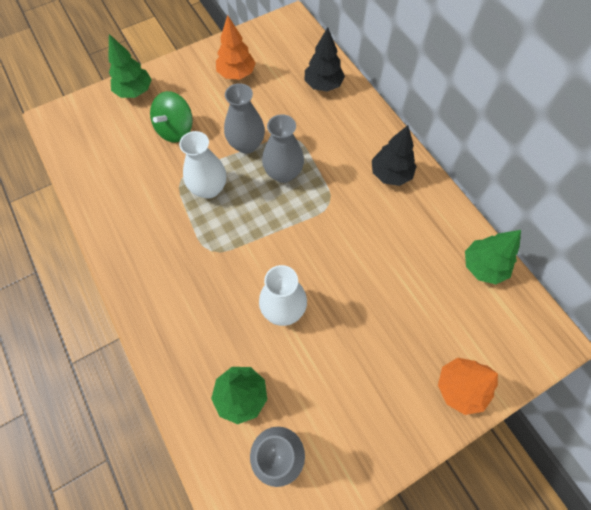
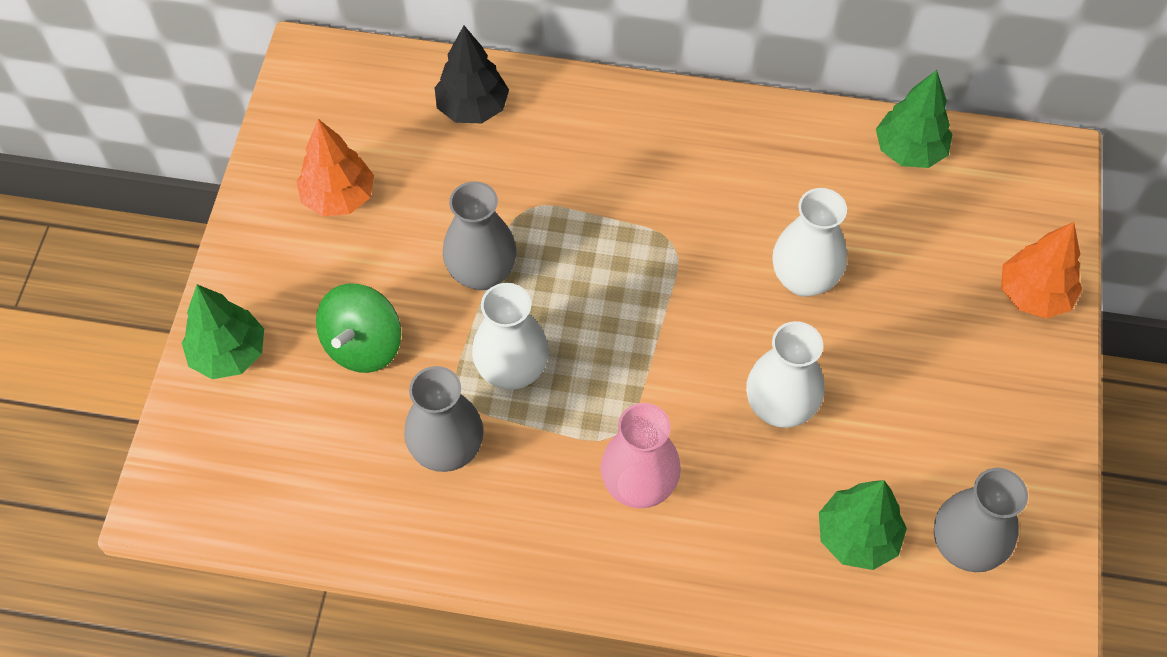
camera: 50 degrees left, 5 degrees down
(175, 130) = (363, 345): green spinning top -> green spinning top turned 45 degrees clockwise
(192, 277) = (639, 485): none -> pink vase
(283, 173) = (574, 262): grey vase -> grey vase (447, 450)
(363, 270) = (804, 279): none -> white vase
(390, 174) = (694, 143): black tree -> none

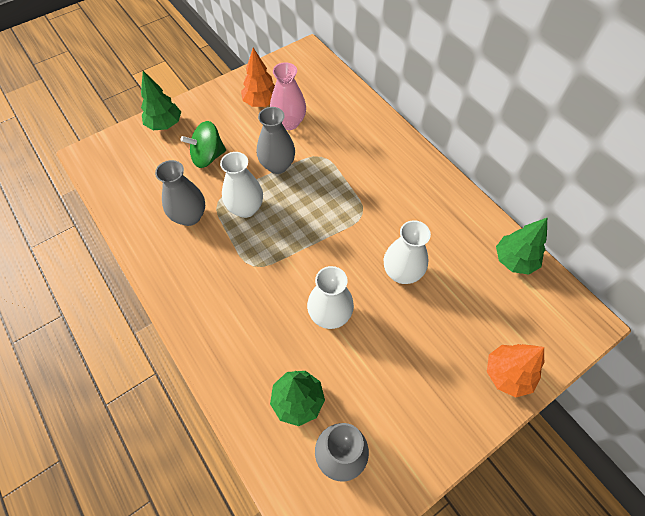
camera: 45 degrees right, 0 degrees up
(472, 108) = (344, 107): black tree -> none
(639, 485) = (238, 292): pink vase -> pink vase (289, 122)

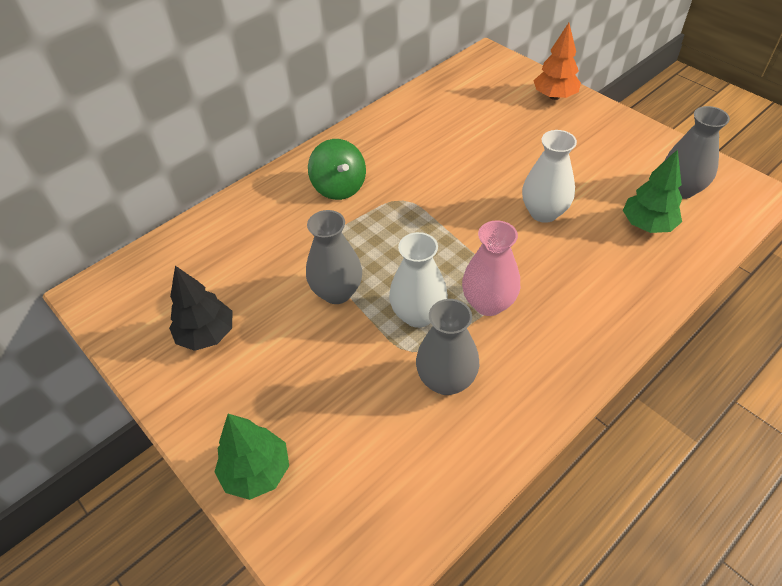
camera: 95 degrees left, 10 degrees down
(208, 157) = (328, 383): green spinning top -> green spinning top (339, 187)
(261, 102) = (207, 334): orange tree -> black tree
(289, 122) = (252, 292): pink vase -> pink vase (488, 303)
(402, 273) = (473, 163): white vase -> none
(514, 260) = (436, 92): green tree -> none

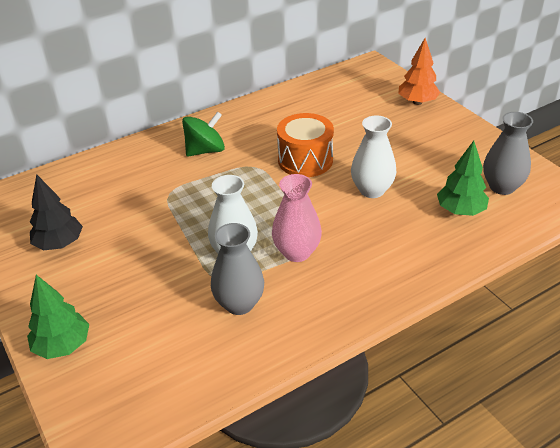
camera: 10 degrees right, 10 degrees down
(337, 292) = (174, 227): grey vase -> none
(339, 187) = (205, 150): green spinning top -> green spinning top turned 105 degrees counterclockwise
(457, 184) = (305, 160): none -> orange drum

